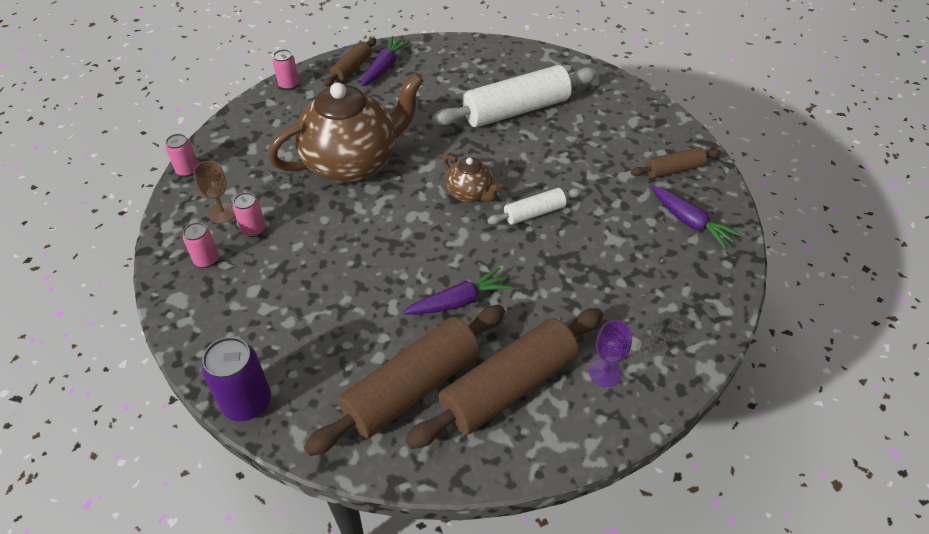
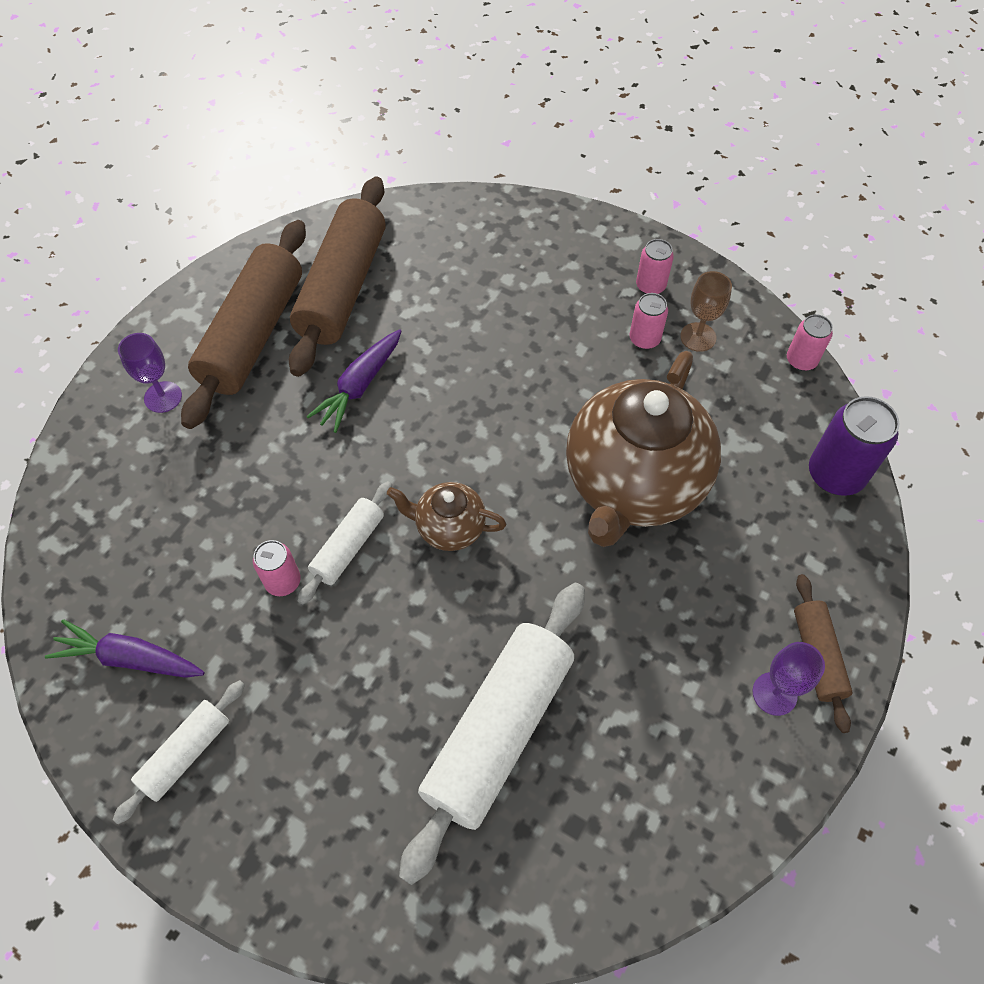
camera: 145 degrees right, 10 degrees up
(247, 402) = (473, 207): purple can -> purple can (835, 474)
(289, 84) = (861, 561): pink can -> pink can (283, 581)
(384, 67) = (774, 693): purple carrot -> purple goblet
(674, 169) = (186, 753): brown rolling pin -> white rolling pin

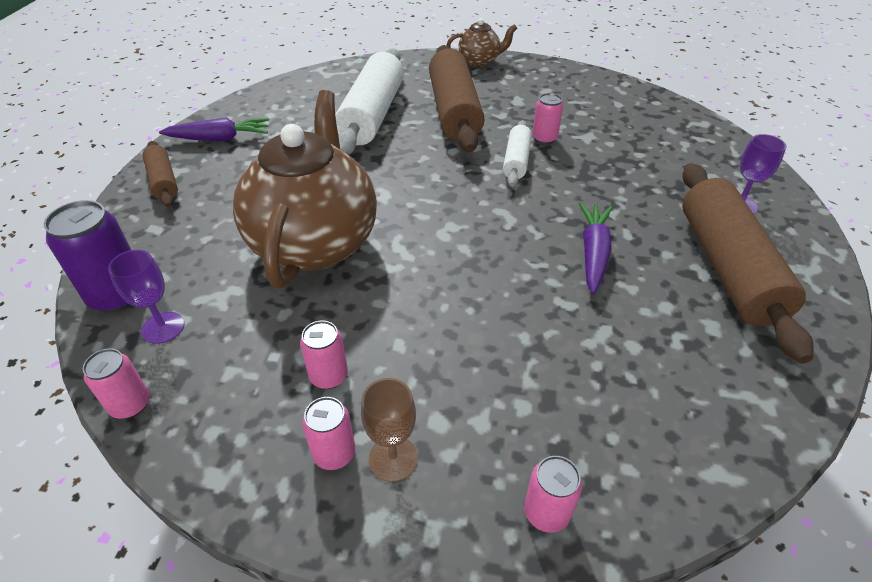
camera: 160 degrees right, 15 degrees down
(130, 658) = (599, 97): purple carrot -> purple carrot (219, 138)
(186, 753) = (534, 79): white rolling pin -> none
(342, 288) = (694, 336): brown rolling pin -> brown rolling pin (454, 111)
(449, 528) = (453, 185): brown teapot -> brown teapot (480, 61)
(527, 220) = (546, 512): none -> pink can
(698, 337) = (263, 398): brown goblet -> brown goblet (393, 458)
(774, 693) = (198, 160): purple goblet -> purple goblet (163, 327)

